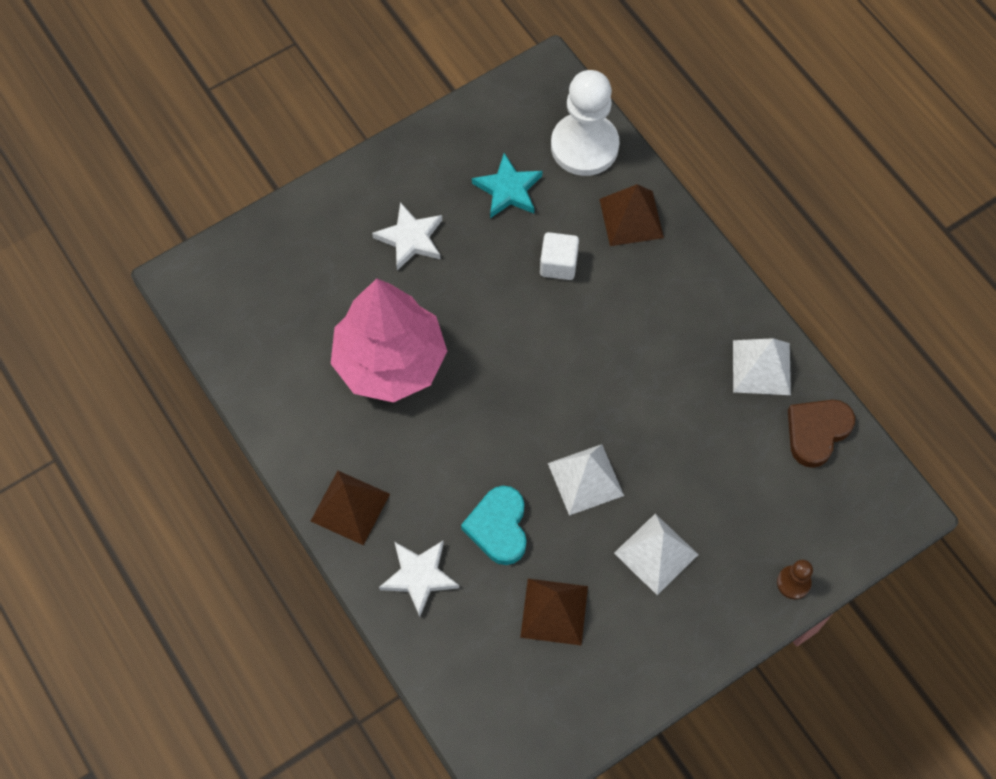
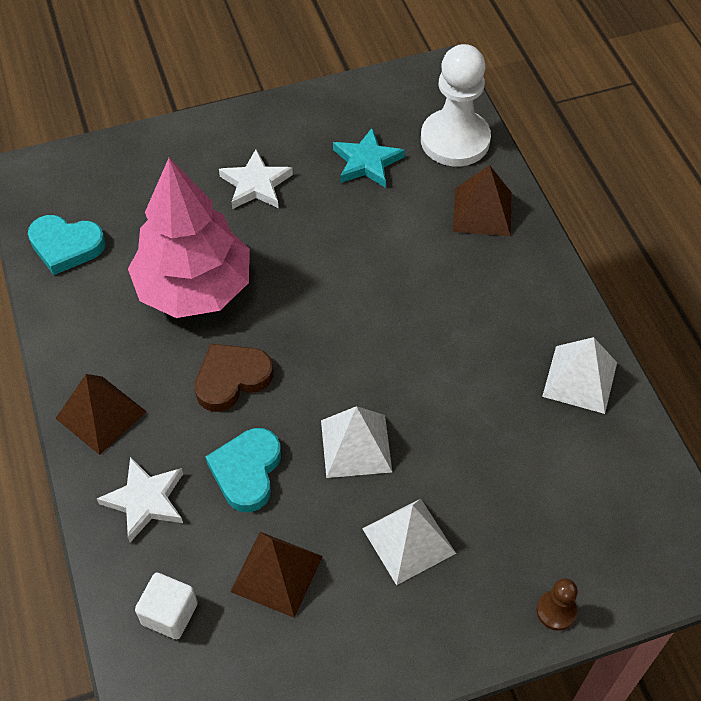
camera: 15 degrees right, 10 degrees down
(253, 347) = (66, 246): none -> turquoise heart
(558, 264) = (395, 237): white cube -> white cube (169, 614)
(816, 432) = (624, 458): brown heart -> brown heart (231, 379)

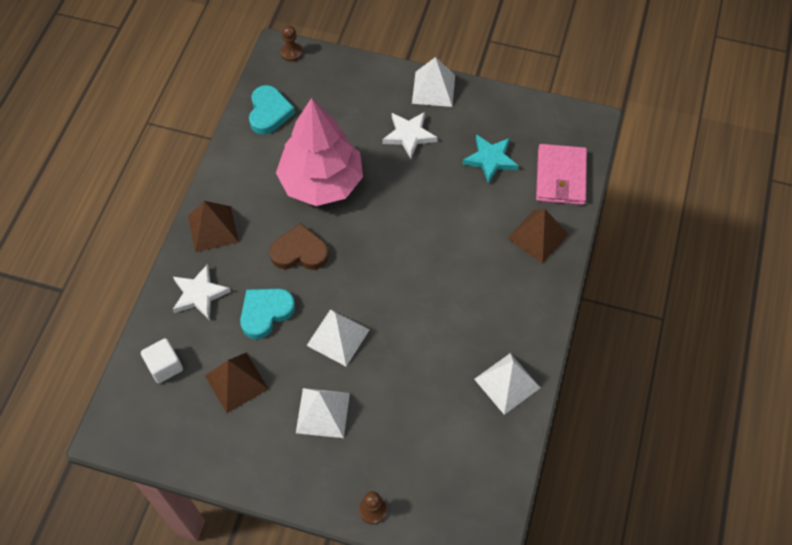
camera: 35 degrees right, 5 degrees up
(40, 168) = (291, 53): none -> brown pawn
(66, 246) = (269, 112): turquoise heart -> turquoise heart turned 135 degrees counterclockwise
(243, 123) = (433, 89): none -> white pyramid
(455, 140) = (560, 177): white pawn -> pink wallet

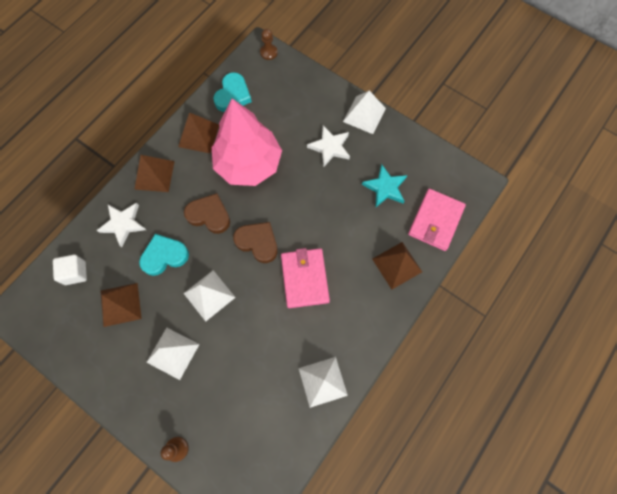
camera: 20 degrees right, 10 degrees up
(248, 169) = (199, 135): none -> brown pyramid
(370, 263) = (258, 242): none -> brown heart
(440, 283) = (305, 278): none -> pink wallet

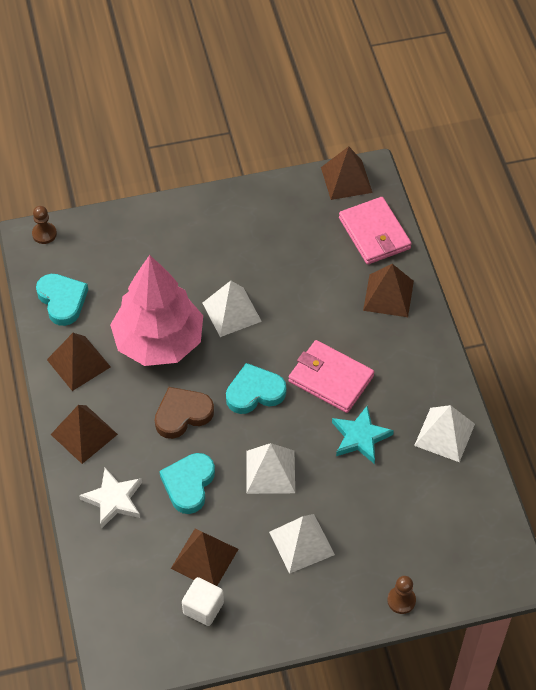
camera: 50 degrees left, 15 degrees down
(75, 273) = (127, 580): white cube -> white cube (203, 608)
(258, 242) = (254, 392): brown heart -> turquoise heart
(330, 147) = (212, 260): white star -> none
(364, 115) = (206, 206): white pyramid -> white pyramid (231, 312)
(385, 188) = (302, 247): turquoise star -> turquoise star (360, 437)
(459, 174) = (346, 180): none -> brown pyramid

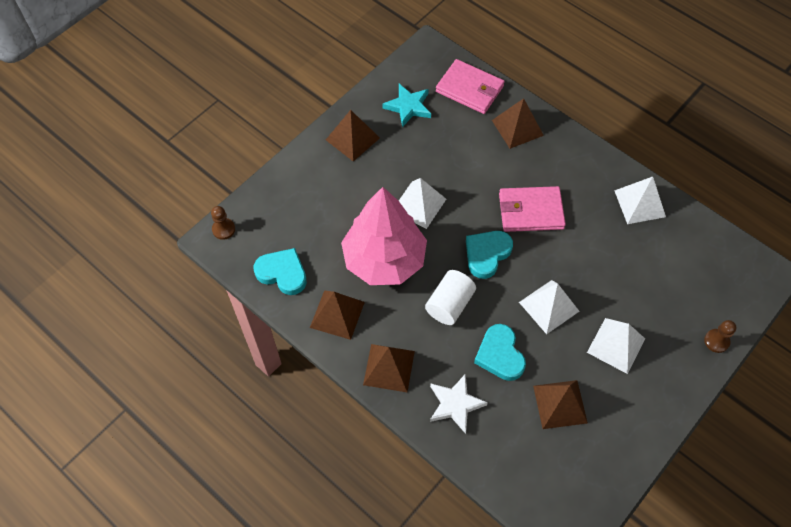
camera: 35 degrees left, 5 degrees up
(182, 414) = (449, 304): brown heart -> white cylinder
(203, 608) = (592, 442): white cube -> none
(346, 180) = (417, 62): brown pyramid -> brown pyramid (352, 139)
(360, 437) = (587, 241): turquoise star -> turquoise star (408, 107)

